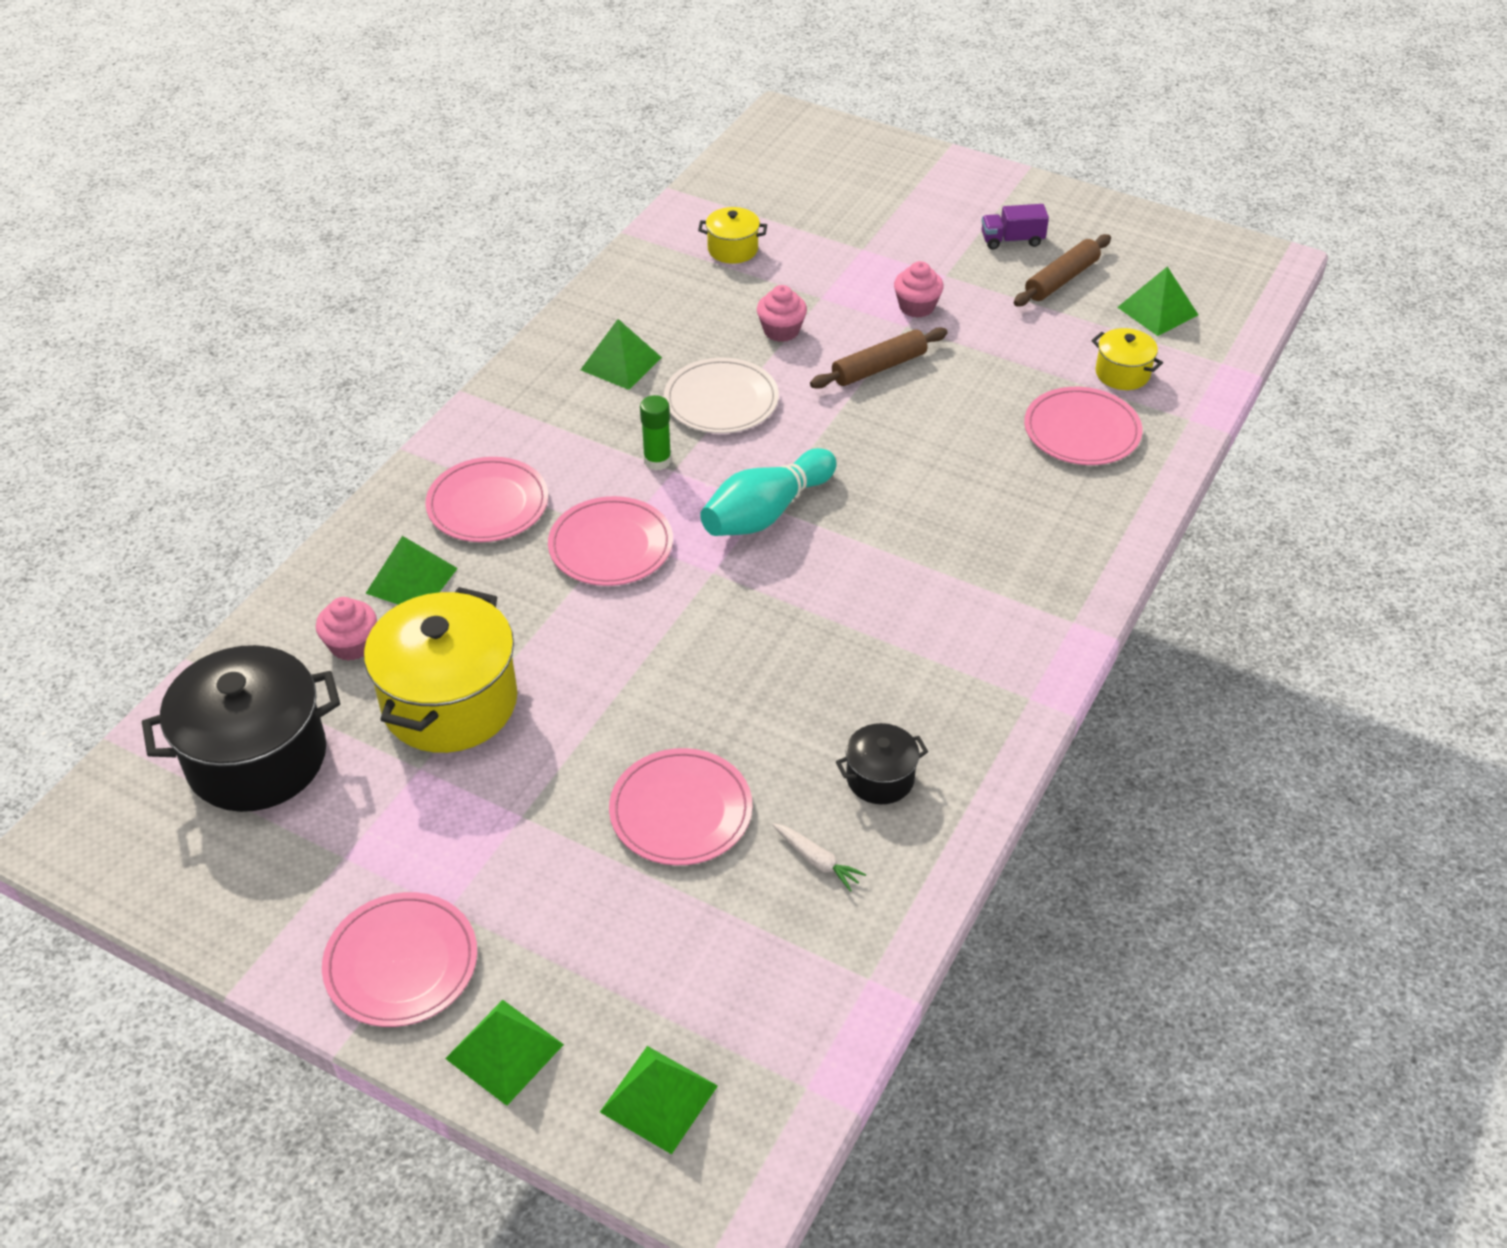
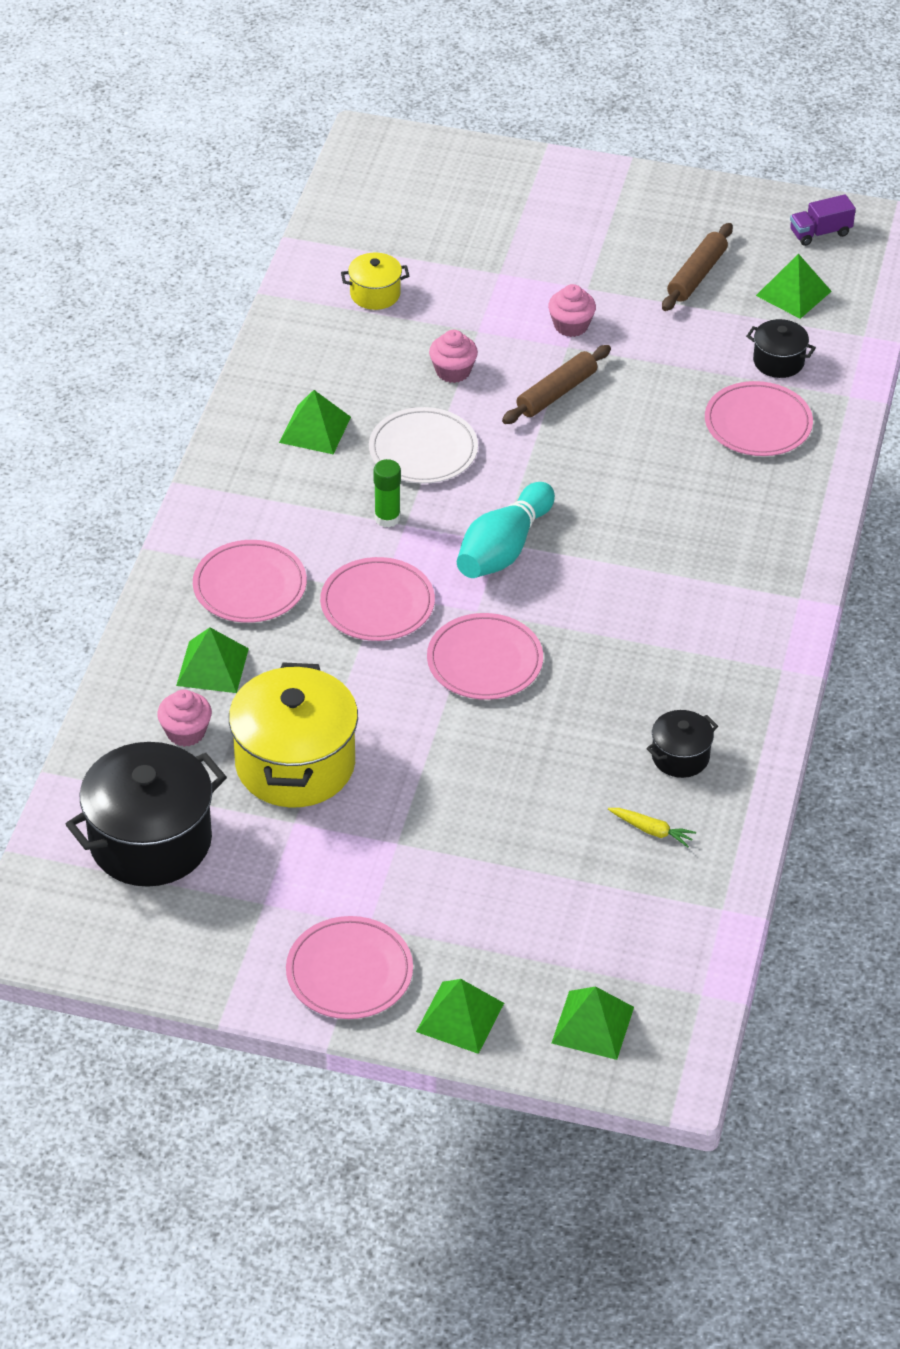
camera: 15 degrees left, 0 degrees up
(681, 811) = (527, 814): pink plate -> pink plate (485, 661)
(817, 861) = (652, 830): white carrot -> yellow carrot
(1012, 240) = (638, 241): purple truck -> purple truck (820, 233)
(1122, 373) = (778, 361): yellow pot -> black pot

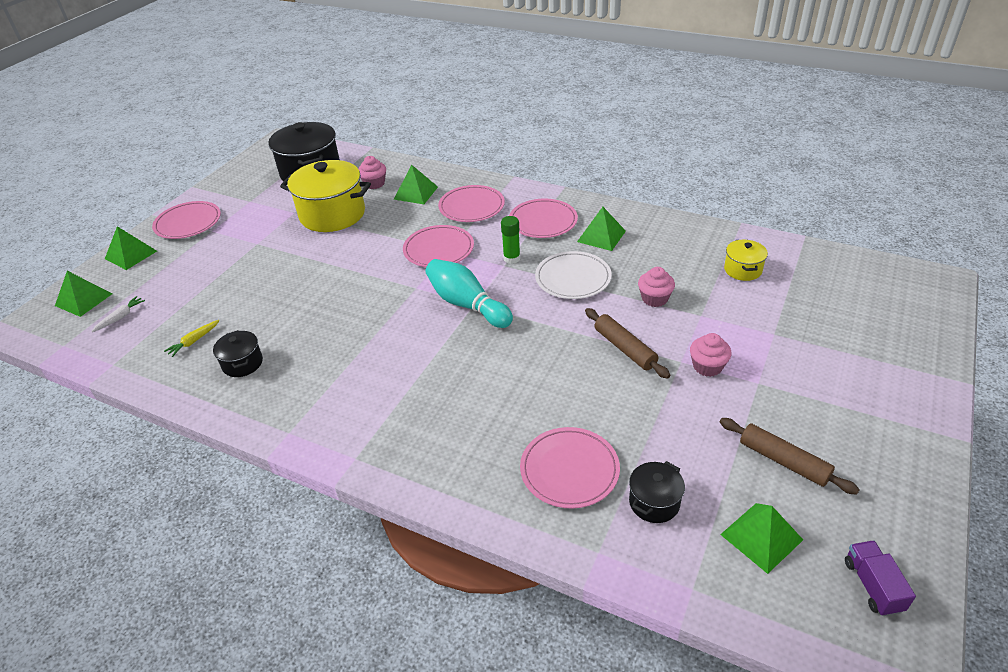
camera: 105 degrees right, 5 degrees down
(485, 661) = (371, 287): pink plate -> pink plate (543, 221)
(623, 949) = (120, 317): none -> white carrot

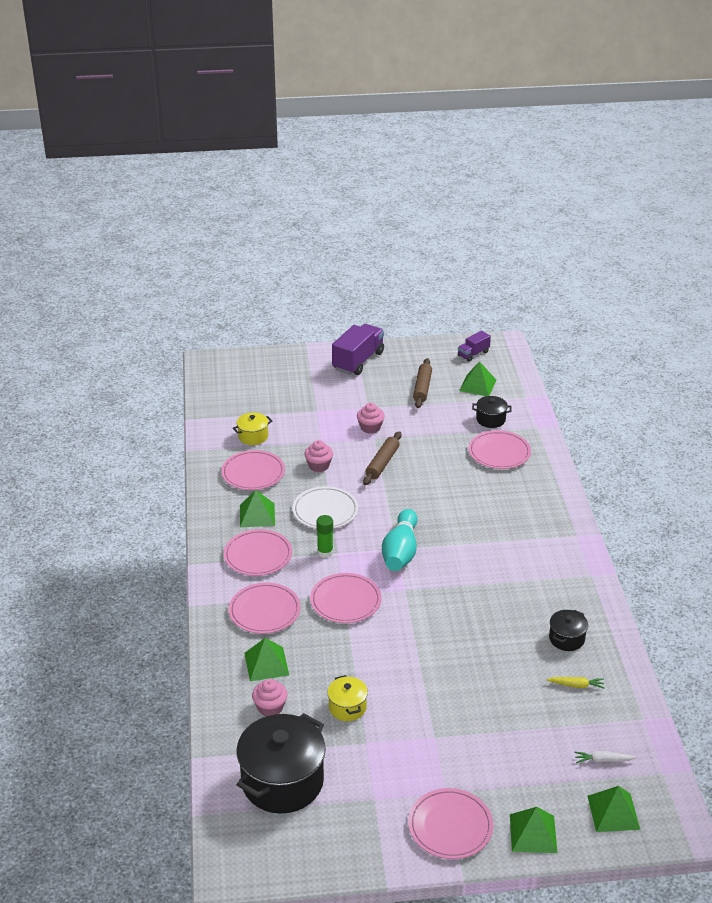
camera: 125 degrees left, 5 degrees down
(332, 214) = (347, 707): yellow pot -> yellow pot, size x0.49
(673, 252) = (253, 473): none -> pink plate
(895, 420) = (358, 361): none -> purple truck

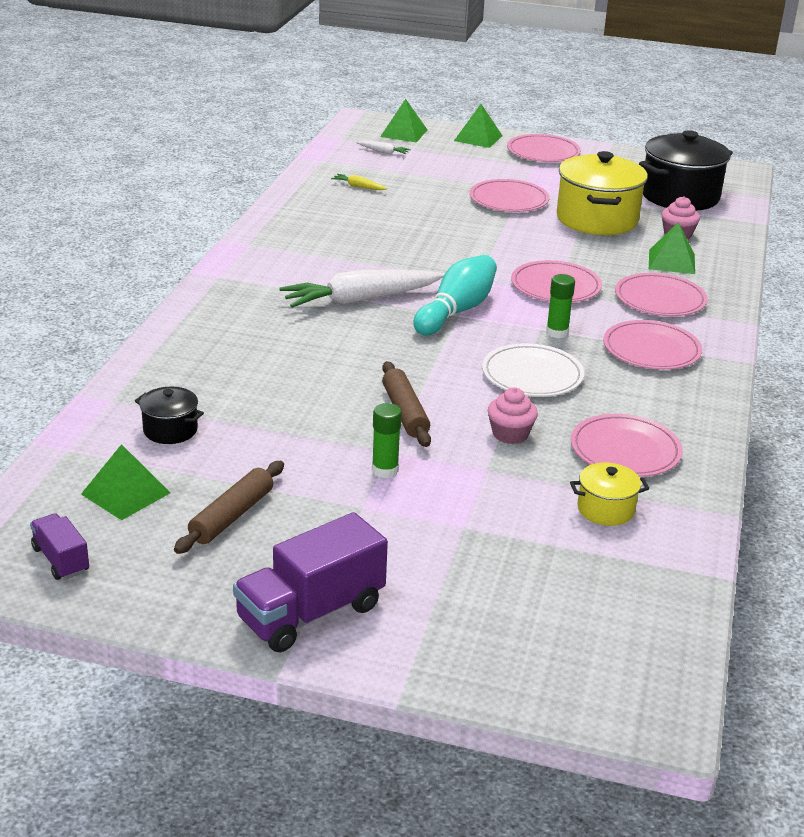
camera: 160 degrees left, 5 degrees down
(257, 515) = (637, 393): green pyramid -> none
(347, 707) = (597, 219): yellow pot -> yellow pot, size x2.06
(370, 427) = (385, 470): pink cupcake -> green glue stick
(382, 463) = (404, 412): brown rolling pin -> brown rolling pin turned 60 degrees counterclockwise
(469, 542) = (360, 300): none -> white carrot
(473, 354) = (61, 560): purple truck -> purple truck turned 105 degrees counterclockwise
(499, 452) = (211, 382): pink plate -> pink plate (509, 200)
(566, 639) = (333, 212): black pot -> none

